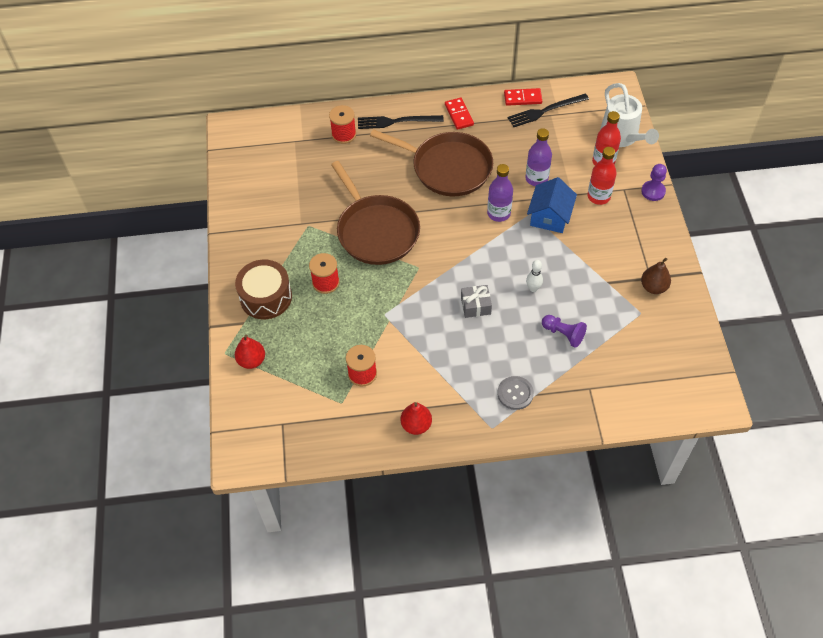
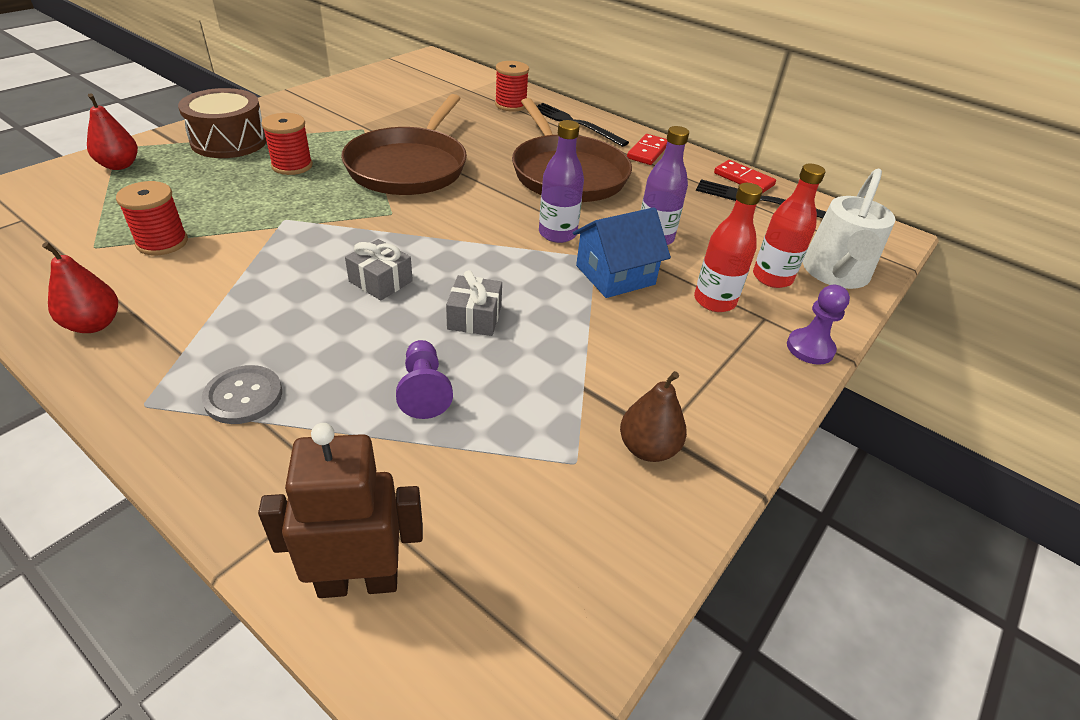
camera: 40 degrees right, 15 degrees down
(533, 288) = (474, 317): white bowling pin -> grey gift
(637, 404) = (358, 581): none -> brown robot

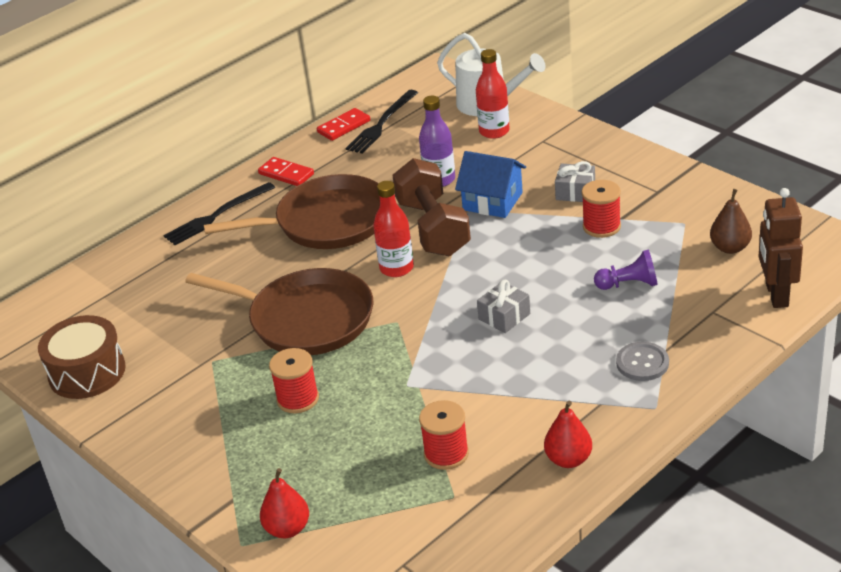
camera: 75 degrees left, 5 degrees down
(229, 141) = (234, 457): brown drum -> brown drum (87, 372)
(474, 317) = (549, 266): grey gift -> grey gift (575, 192)
(511, 105) = (162, 259): red spool -> red spool (601, 226)
(557, 234) = (433, 228): purple bottle -> brown dumbbell
(615, 275) = (492, 201): blue house -> blue house turned 45 degrees counterclockwise
(647, 448) = (670, 197): brown pear -> brown pear (730, 248)
(714, 301) = (524, 159): red bottle -> red bottle (396, 268)
(810, 348) = (574, 127): purple pawn -> none

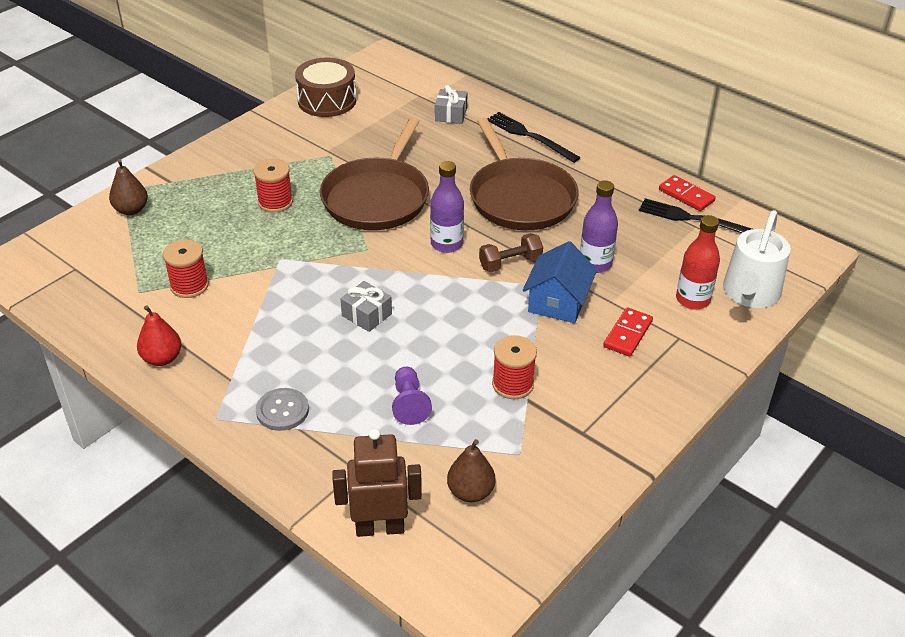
camera: 80 degrees right, 5 degrees up
(286, 174) = (597, 167): red domino -> red domino (627, 334)
(287, 529) = (131, 210): red pear -> brown pear
(396, 268) = (446, 244): red bottle -> purple bottle
(433, 228) = (510, 263): brown dumbbell -> brown dumbbell, size x0.54
(575, 192) = (578, 364): grey gift -> grey gift (451, 114)

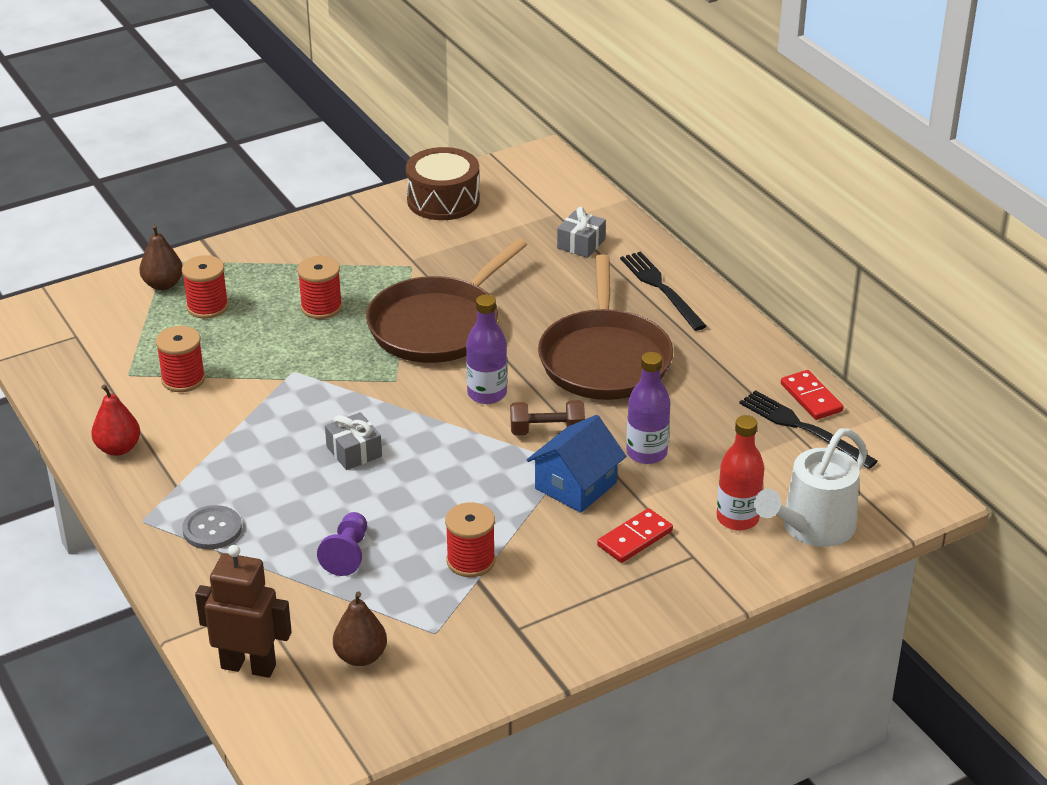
camera: 20 degrees right, 5 degrees down
(179, 220) = (207, 307): none -> red spool

